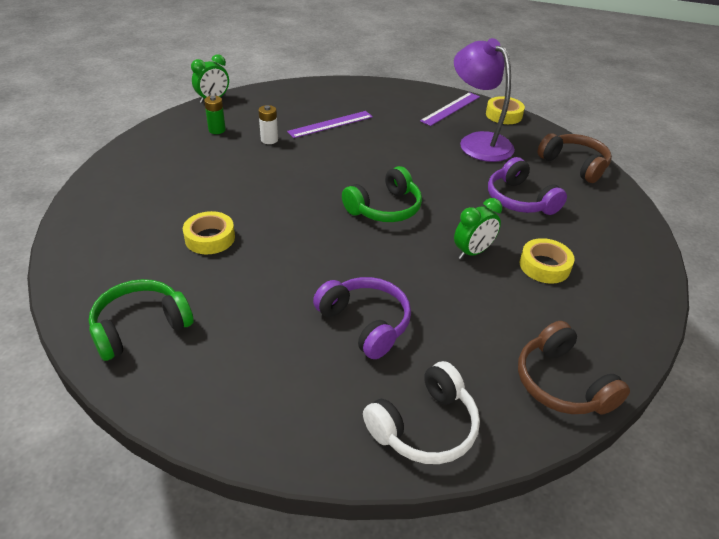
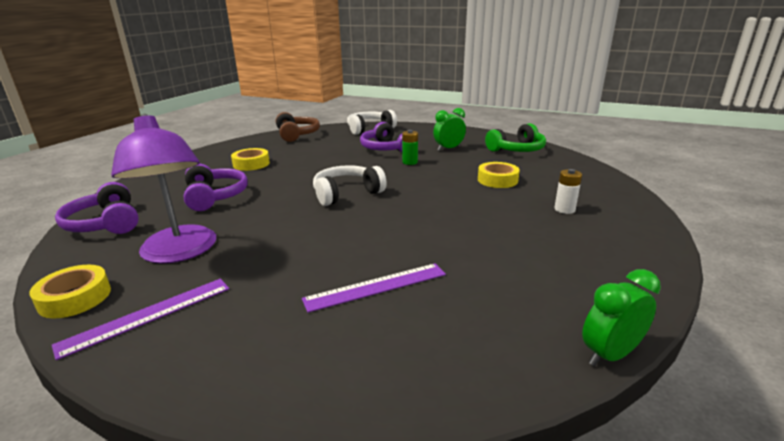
camera: 170 degrees left, 15 degrees down
(217, 130) = (555, 280): green battery -> green battery (410, 162)
(269, 140) = (469, 262): white battery -> white battery (564, 209)
(385, 208) = (346, 193): green headphones -> white headphones
(473, 252) = (294, 170): green clock -> green clock (448, 148)
(574, 165) = (105, 223): brown headphones -> purple headphones

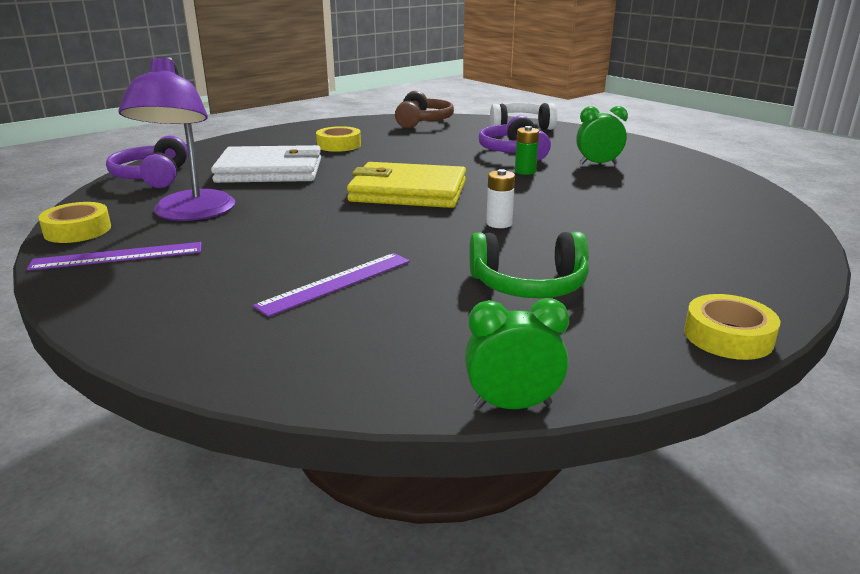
camera: 25 degrees right, 0 degrees up
(215, 196) = (270, 171): purple headphones -> white wallet
(346, 193) = (408, 192): white headphones -> yellow wallet
(376, 286) = (336, 283): purple ruler -> purple ruler turned 45 degrees counterclockwise
(497, 180) = (618, 210): yellow tape -> yellow tape (728, 336)
(517, 150) = (698, 180): green headphones -> green headphones (529, 285)
(564, 209) = (667, 259): white battery -> white battery (499, 223)

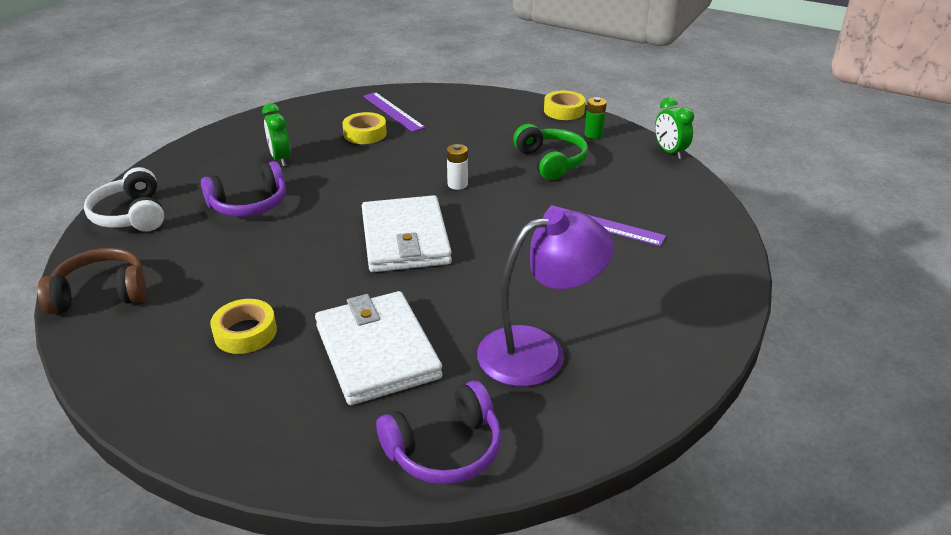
camera: 110 degrees left, 10 degrees up
(77, 230) = (629, 409): yellow tape -> yellow tape (365, 134)
(118, 256) = (652, 346): purple ruler -> purple ruler (393, 111)
(408, 192) = (405, 239): yellow wallet -> white wallet
(525, 171) = (317, 190): green battery -> green battery (593, 134)

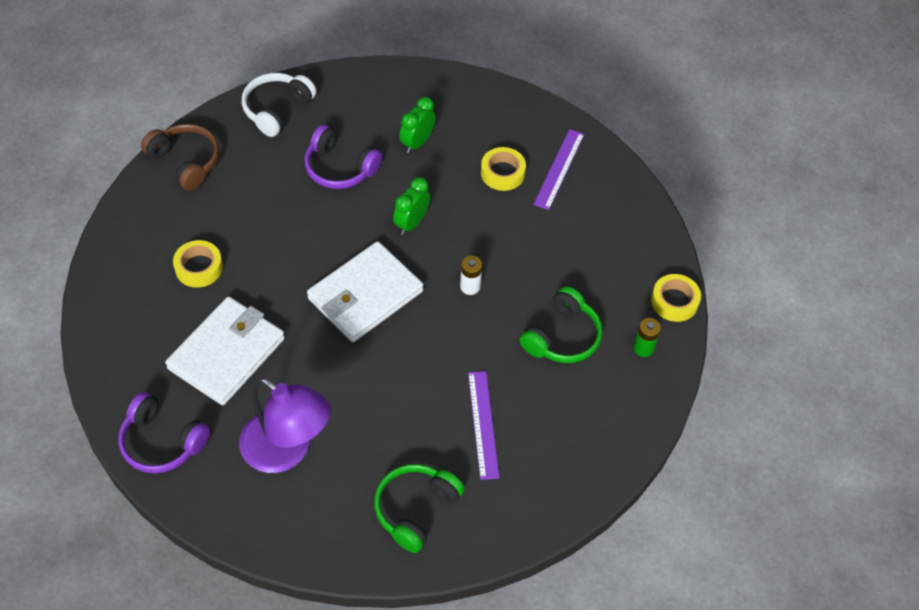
camera: 55 degrees right, 20 degrees up
(668, 292) = (415, 509): none -> green headphones
(669, 152) = (658, 426): green clock -> green clock (411, 223)

